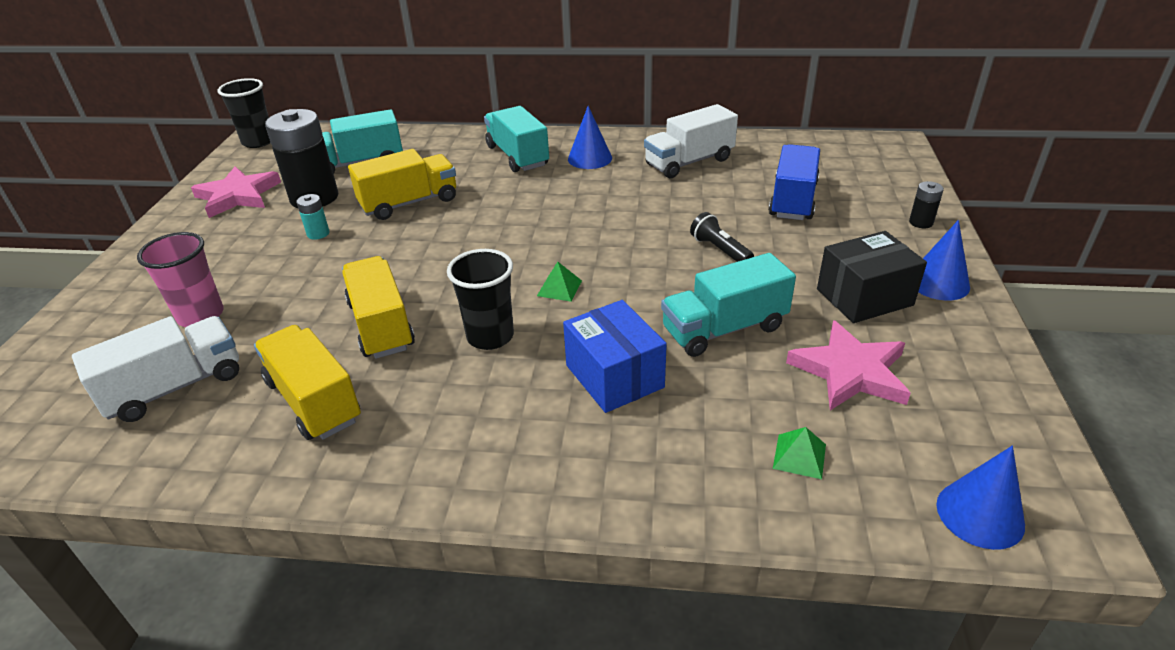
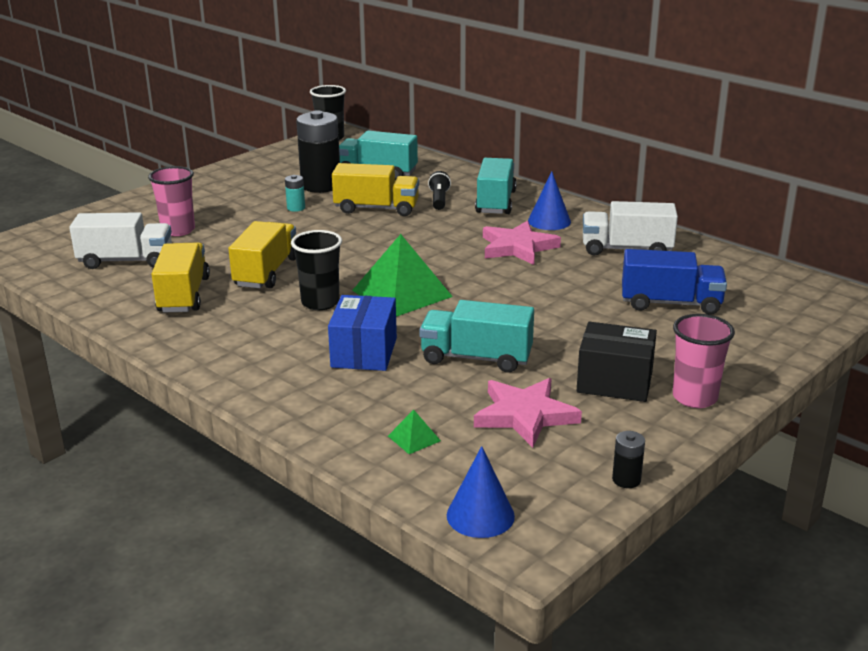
camera: 35 degrees right, 10 degrees down
(238, 195) = (277, 169): pink star -> pink star (518, 247)
(559, 288) = (402, 293): green pyramid -> green pyramid, size x2.35
(719, 250) = (552, 313): black flashlight -> black flashlight (439, 200)
(793, 200) = (670, 303): blue truck -> blue truck turned 45 degrees clockwise
(921, 222) = (758, 357): black battery -> black battery (626, 480)
(938, 282) = (694, 398): blue cone -> pink cup

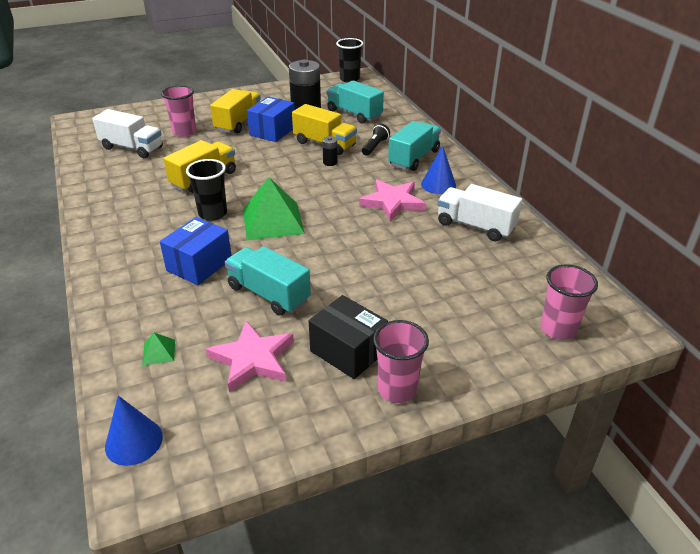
camera: 25 degrees right, 10 degrees up
(184, 295) = (138, 184): yellow truck -> yellow truck (238, 123)
(296, 208) = (272, 131): turquoise battery -> blue box
(626, 480) = (267, 451): black battery -> black battery (330, 162)
(670, 303) = (463, 288): blue truck -> none
(789, 313) = (558, 329): none -> pink cup

